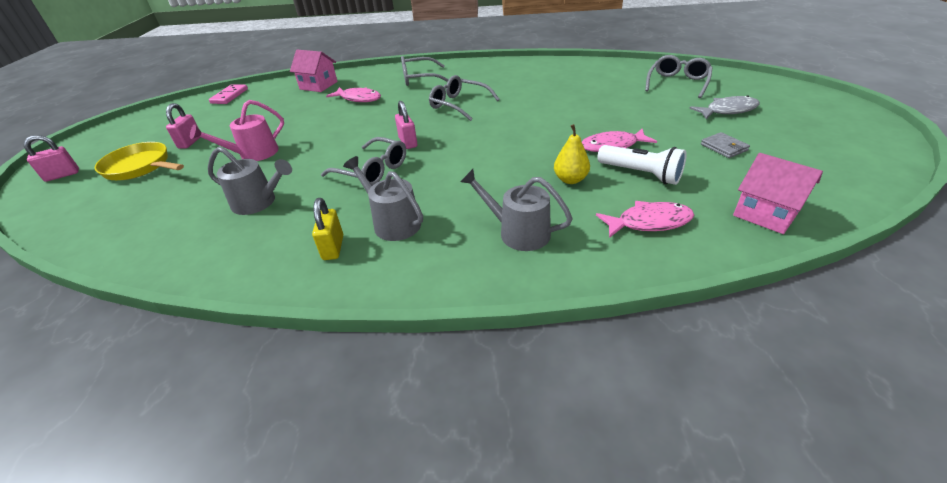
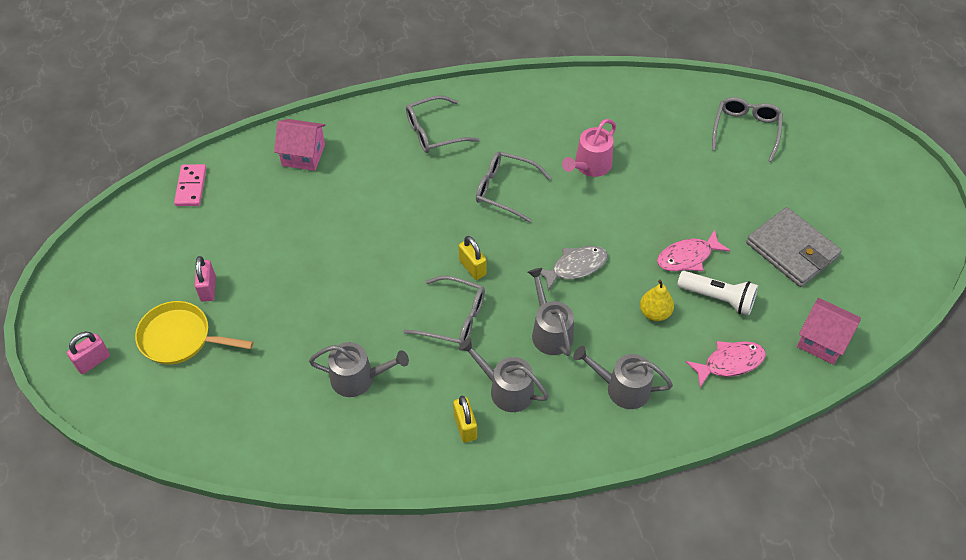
camera: 15 degrees left, 15 degrees up
(254, 154) = (304, 303): pink watering can -> pink watering can (590, 165)
(358, 98) = (374, 183): pink fish -> none
(408, 142) = (472, 267): pink padlock -> yellow padlock
(458, 185) = (550, 332): none -> grey watering can
(724, 147) = (792, 250): grey wallet -> grey wallet, size x2.16
(727, 110) = (797, 184): grey fish -> grey fish (575, 267)

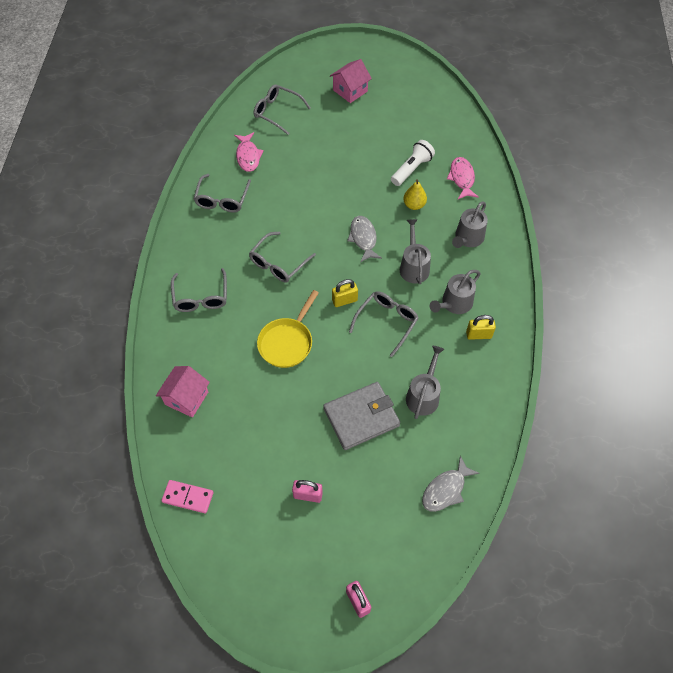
camera: 75 degrees left, 5 degrees up
(180, 338) = (352, 524): yellow pan -> yellow pan (287, 342)
(235, 425) = (446, 489): none -> grey fish
(550, 332) = (413, 267): grey watering can -> grey watering can turned 90 degrees clockwise
(579, 114) = (222, 199): none -> grey glasses
(590, 165) = (275, 206): pink watering can -> none
(687, 257) = (374, 175): pink fish -> pink fish (248, 156)
(792, 250) = (385, 121): grey wallet -> grey wallet (361, 417)
(822, 341) = (457, 129): pink house -> pink house (350, 91)

